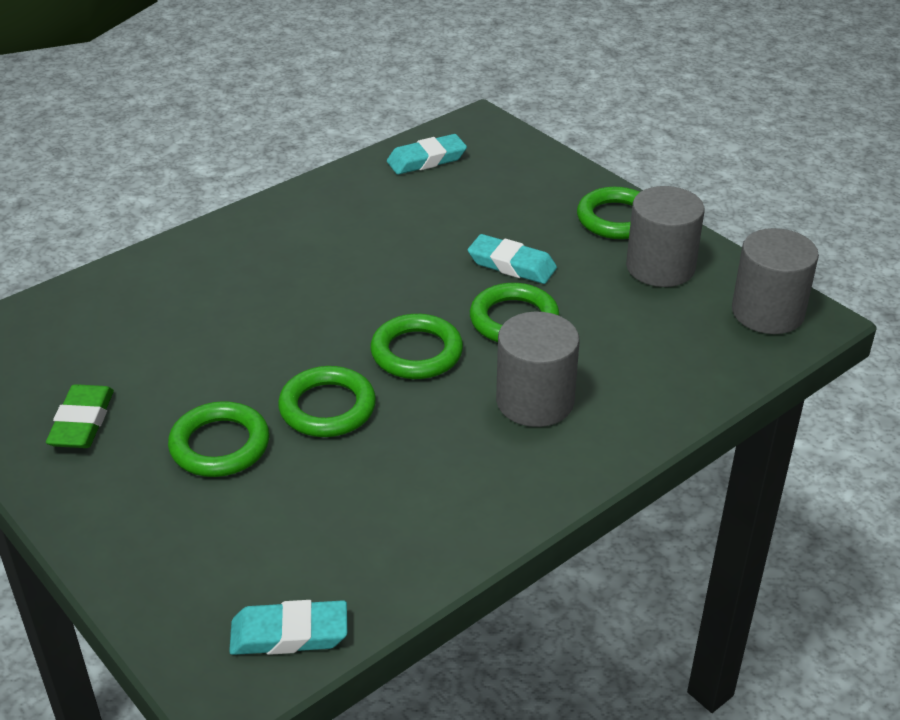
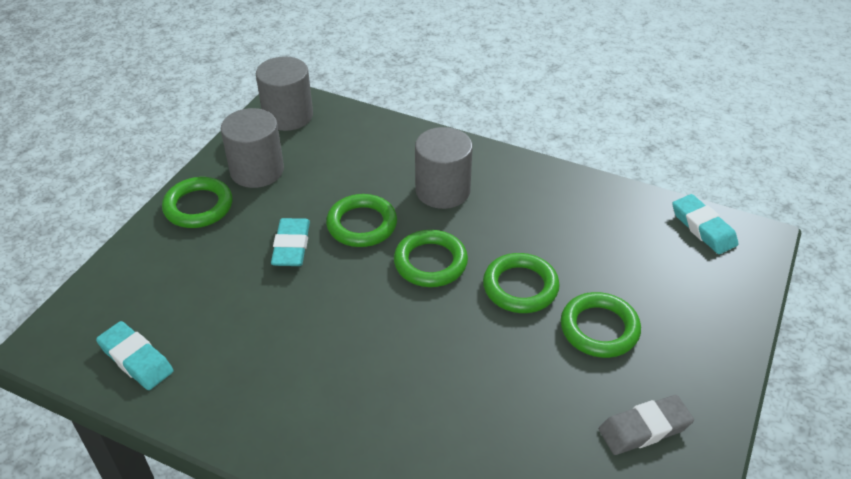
camera: 115 degrees left, 5 degrees up
(82, 422) = (644, 428): green eraser -> grey eraser

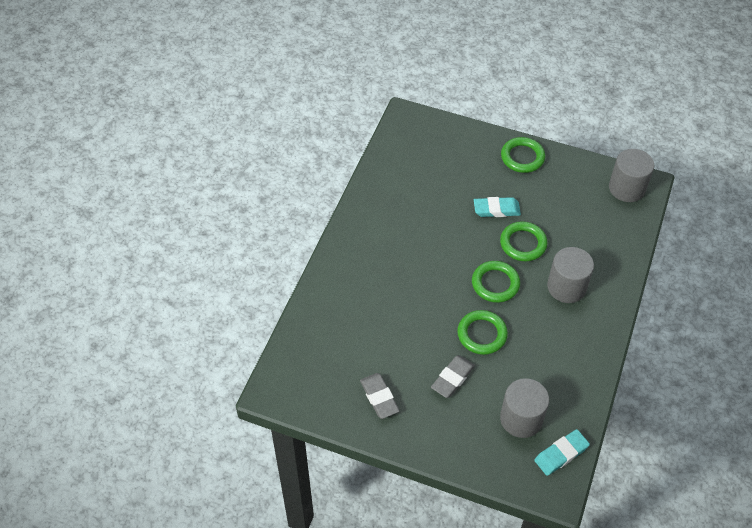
camera: 85 degrees right, 10 degrees up
(136, 359) = (401, 155): turquoise eraser -> none
(257, 170) = (563, 180): grey cylinder -> grey cylinder (521, 418)
(599, 329) = (452, 378): green ring -> grey eraser

